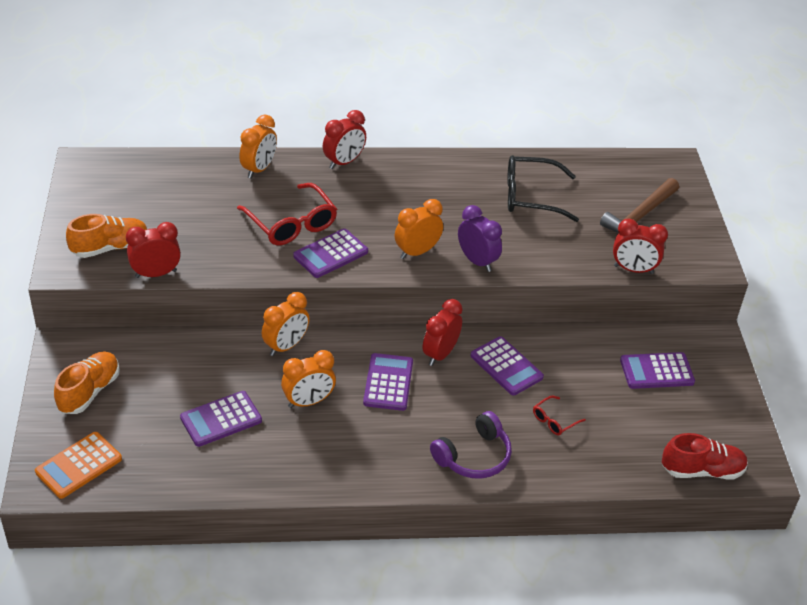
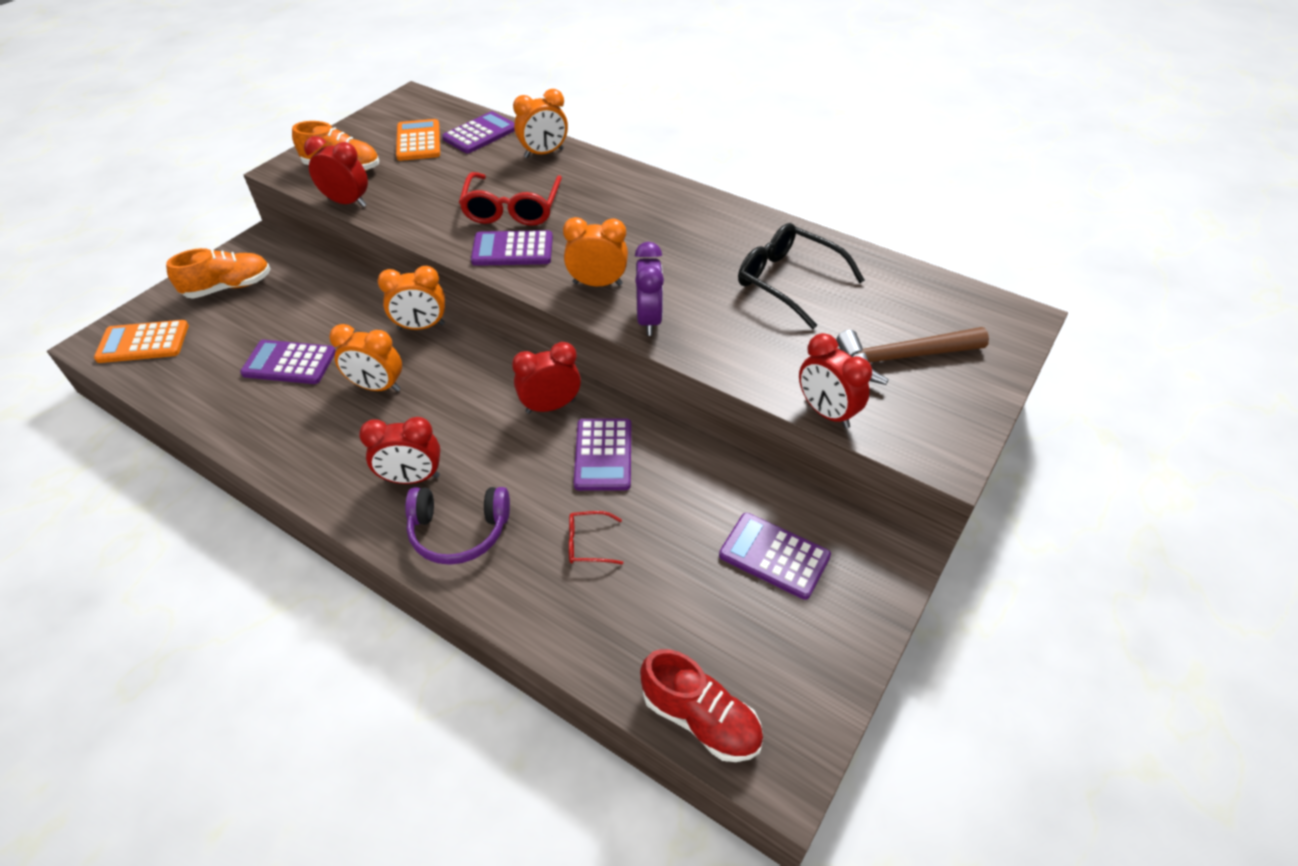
camera: 40 degrees right, 5 degrees up
(143, 199) = (418, 141): none -> orange calculator
(344, 162) = (628, 176): red clock -> red clock (412, 478)
(388, 382) = (468, 407): purple calculator -> purple calculator (480, 134)

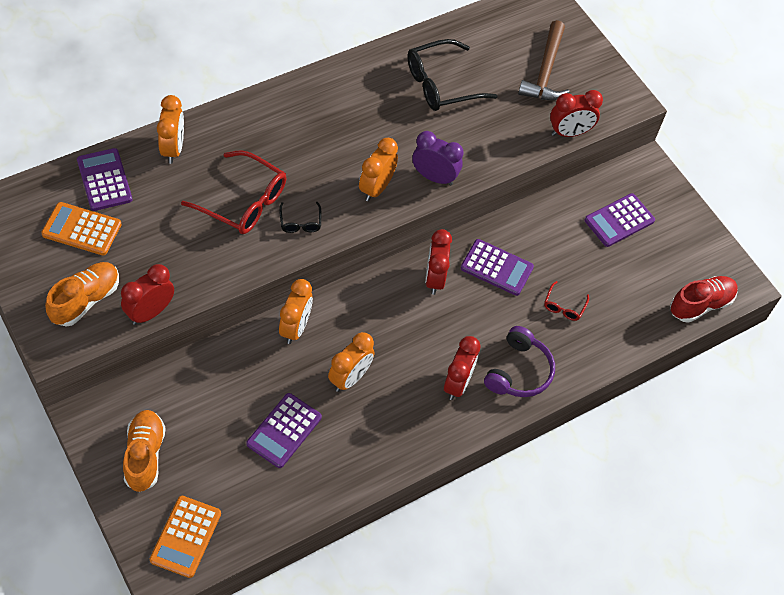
camera: 70 degrees left, 10 degrees up
(512, 249) = (300, 222): purple calculator -> black glasses

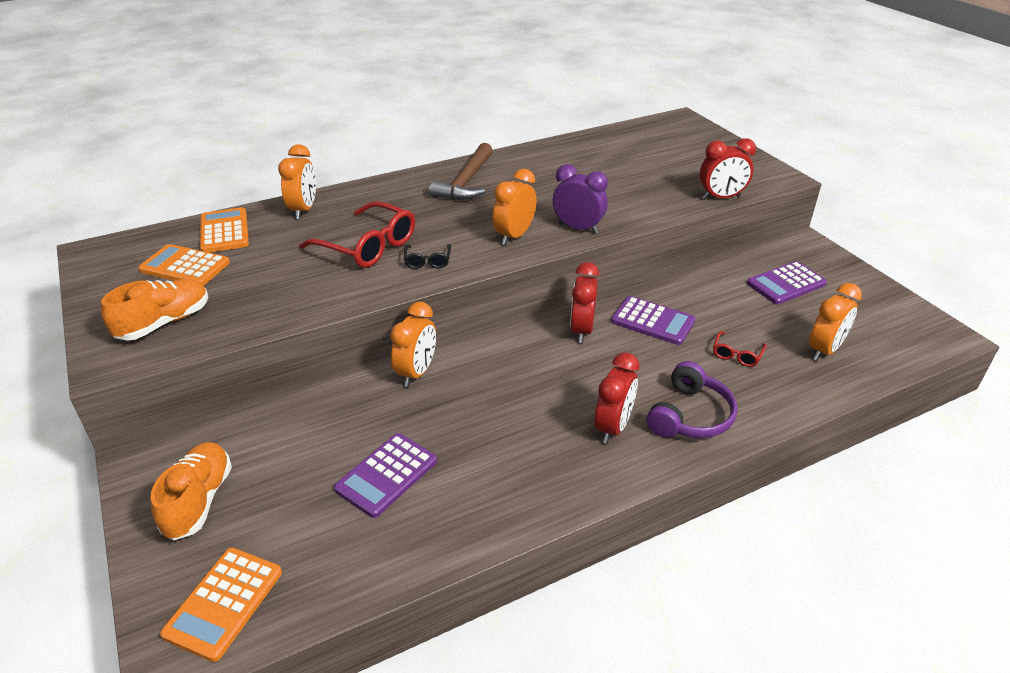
camera: 10 degrees right, 20 degrees down
(104, 180) = (224, 231): purple calculator -> orange calculator
(150, 312) = (236, 333): red clock -> none
(350, 378) = (477, 420): orange clock -> orange clock (824, 350)
(442, 84) = (585, 168): black glasses -> none
(545, 71) = (689, 160): brown hammer -> brown hammer (466, 182)
(700, 304) = (903, 353): red shoe -> none

